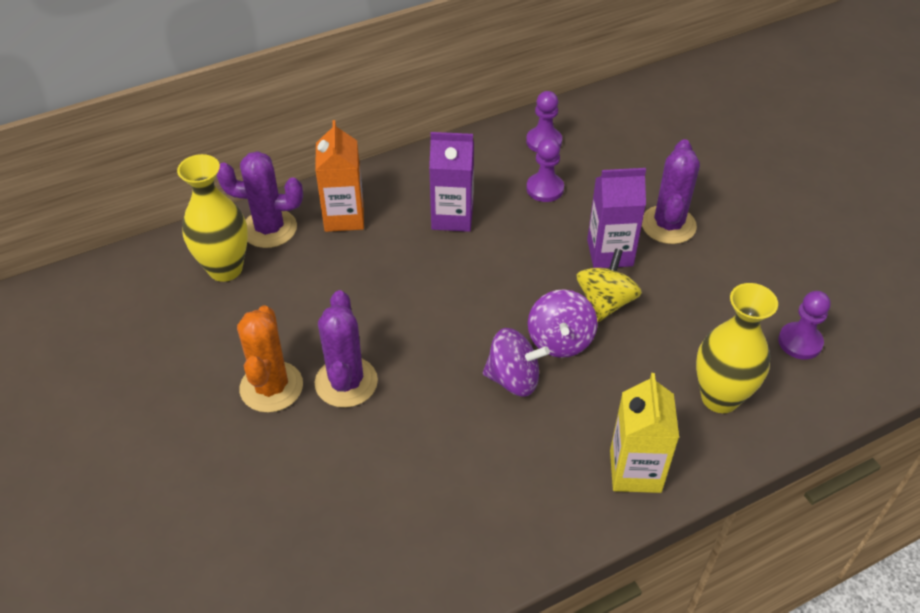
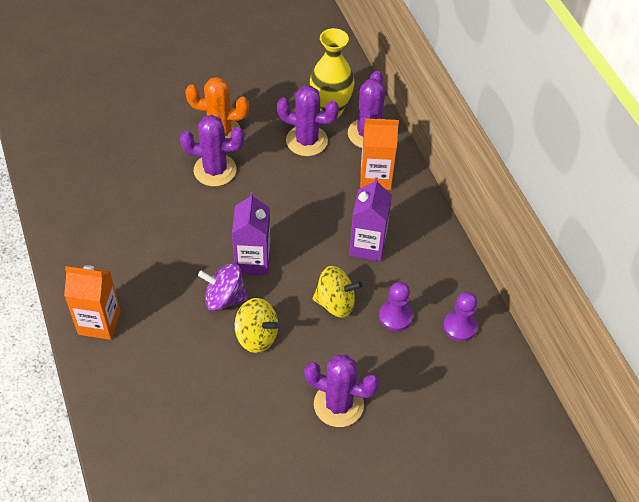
camera: 95 degrees right, 5 degrees up
(284, 288) = (306, 141): none -> purple cactus
(513, 379) = (195, 263): purple spinning top -> none
(539, 238) = (335, 303): none -> yellow spinning top
(610, 253) = (311, 351): purple carton -> purple carton (252, 261)
(635, 471) = (99, 323): yellow carton -> orange carton
(720, 397) = (146, 394): yellow vase -> none
(800, 342) = (185, 472): purple pawn -> none

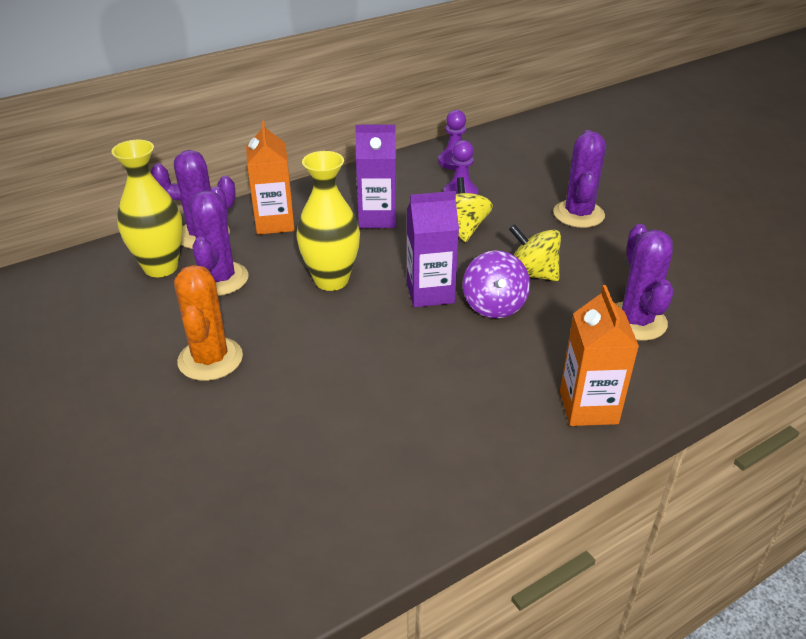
camera: 100 degrees left, 15 degrees down
(215, 170) = (286, 351): purple cactus -> purple cactus (636, 321)
(256, 336) = (532, 274): yellow spinning top -> yellow spinning top turned 75 degrees counterclockwise
(286, 203) = (331, 280): none -> yellow vase

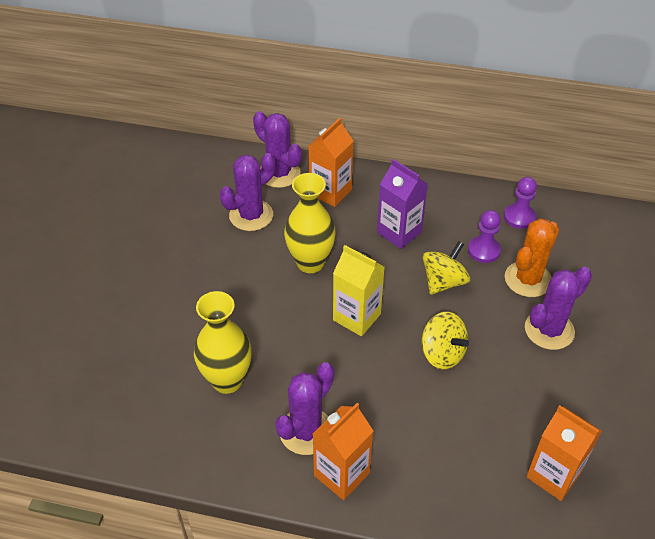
camera: 45 degrees right, 10 degrees up
(161, 267) = (230, 183): yellow vase -> yellow vase (227, 380)
(210, 359) = (185, 270): orange cactus -> orange cactus (528, 279)
(430, 293) = (356, 317): purple carton -> yellow carton
(494, 305) = (384, 357): purple spinning top -> none
(532, 274) = (442, 353): yellow spinning top -> yellow spinning top turned 150 degrees clockwise
(636, 321) = (461, 445): purple cactus -> purple cactus (306, 431)
(717, 295) = (553, 475): none -> orange carton

